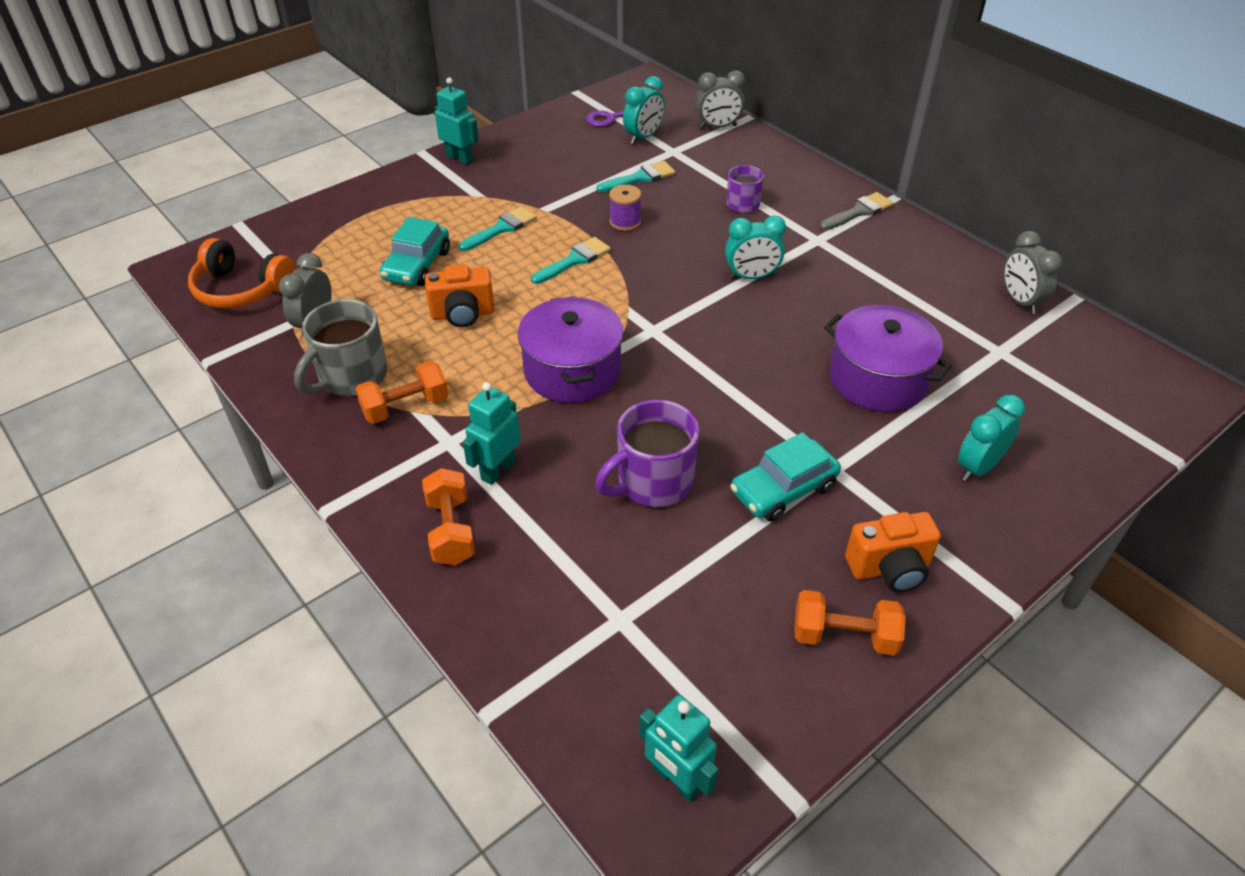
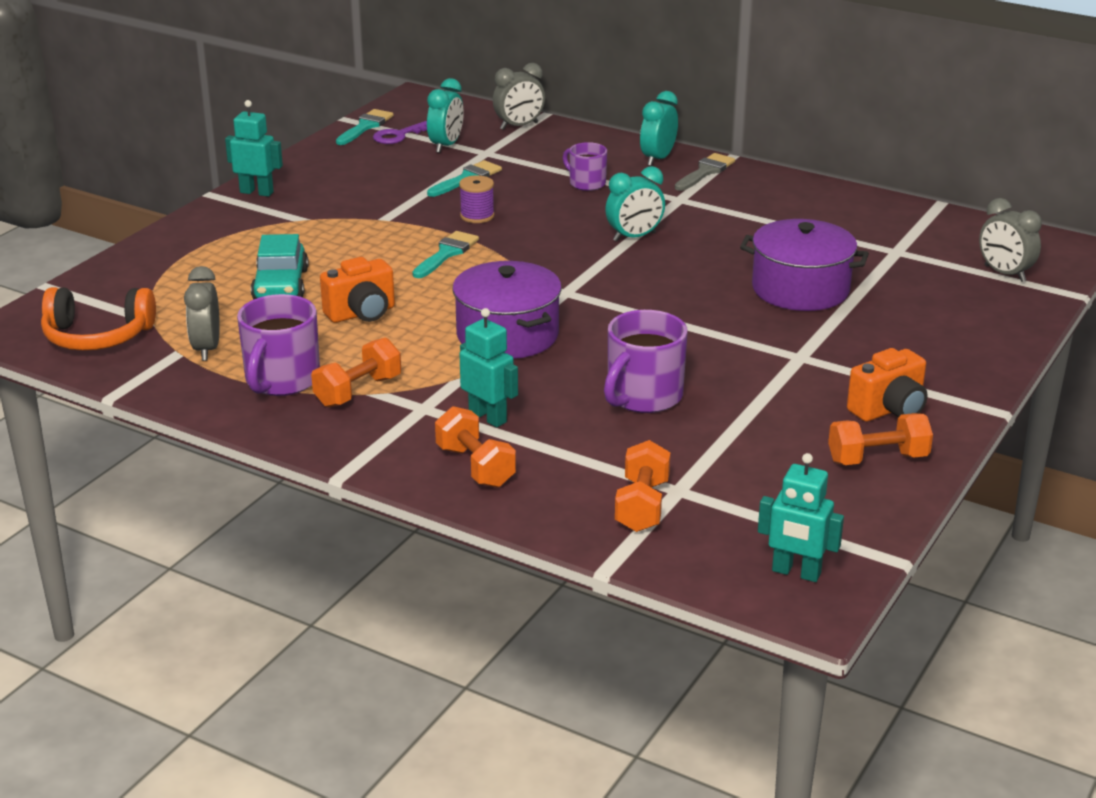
camera: 20 degrees left, 15 degrees down
(351, 377) = (281, 380): grey mug -> purple mug
(497, 470) = (488, 417): turquoise robot -> turquoise robot turned 120 degrees clockwise
(501, 228) = (349, 241): turquoise brush -> turquoise brush (365, 126)
(574, 631) = (642, 506): none -> orange dumbbell
(783, 489) = (765, 378): turquoise car -> none
(978, 467) = (923, 331): turquoise clock -> turquoise clock (657, 159)
(1020, 301) = (893, 213): grey clock -> grey clock (1004, 274)

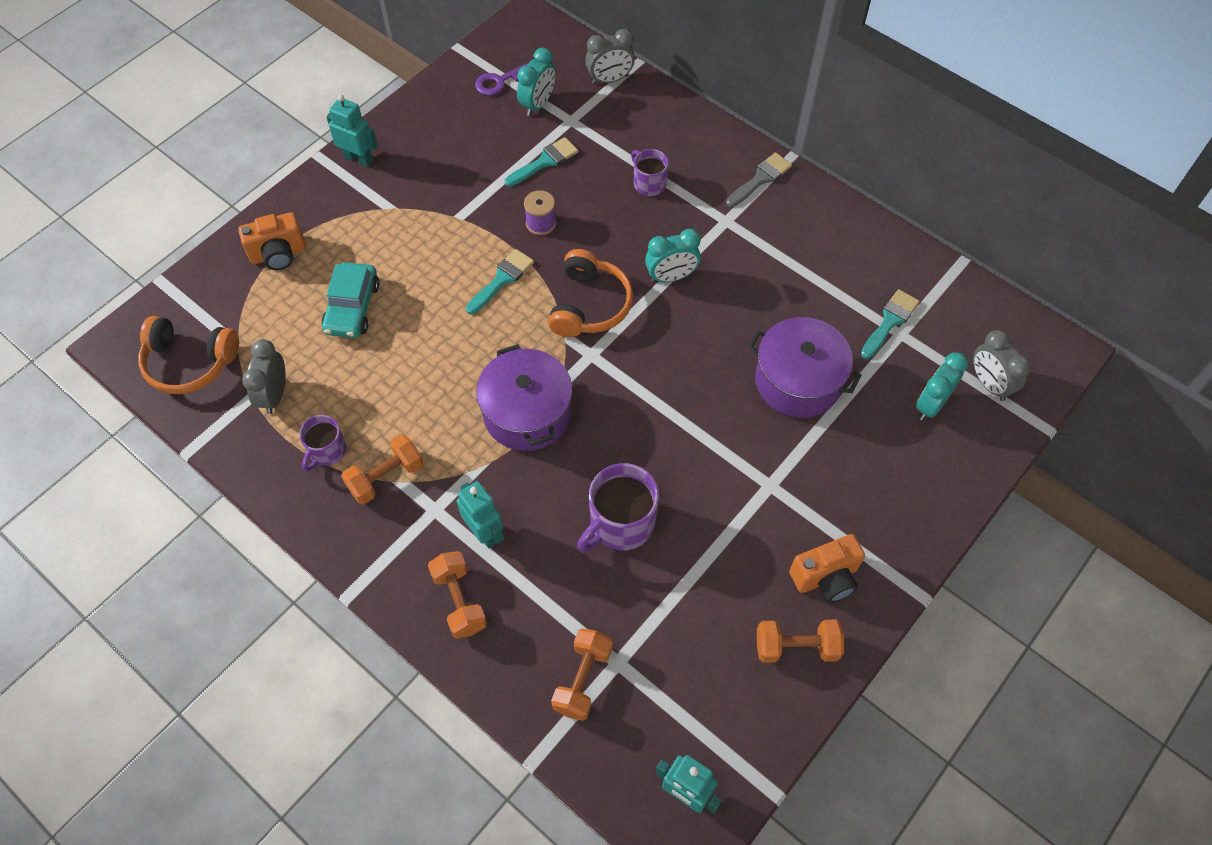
camera: 10 degrees right, 30 degrees up
(281, 380) = (327, 451): purple mug -> purple mug, size x0.60
(361, 314) = (411, 362): orange camera -> orange camera (279, 254)
(365, 126) = (473, 63): turquoise brush -> turquoise brush (890, 321)
(550, 261) = (589, 305): none -> orange headphones
(657, 159) = (722, 151): turquoise clock -> turquoise clock (931, 405)

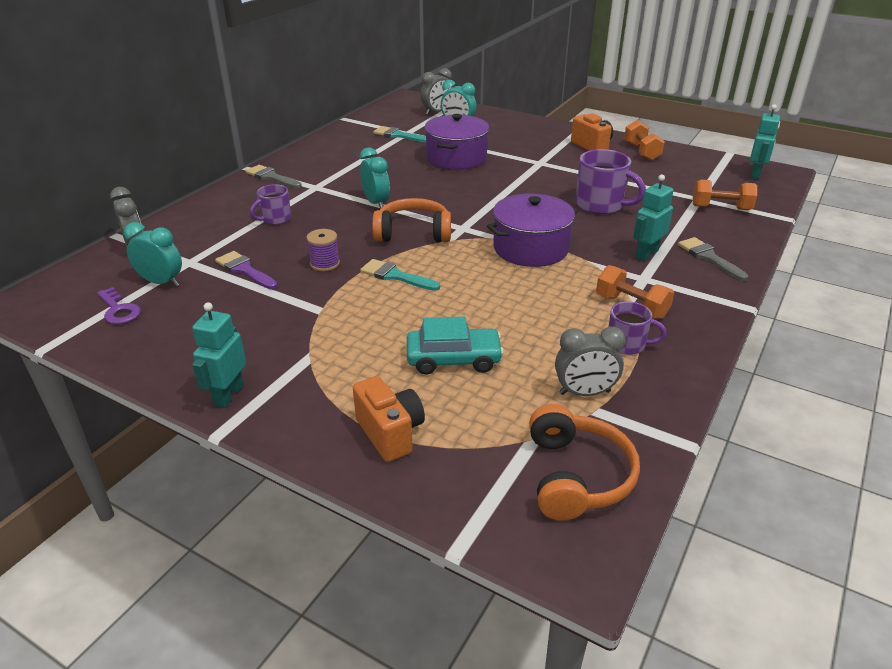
camera: 100 degrees left, 25 degrees down
(459, 601) = (709, 257): orange dumbbell -> grey brush
(545, 161) = (245, 270): turquoise brush -> purple brush

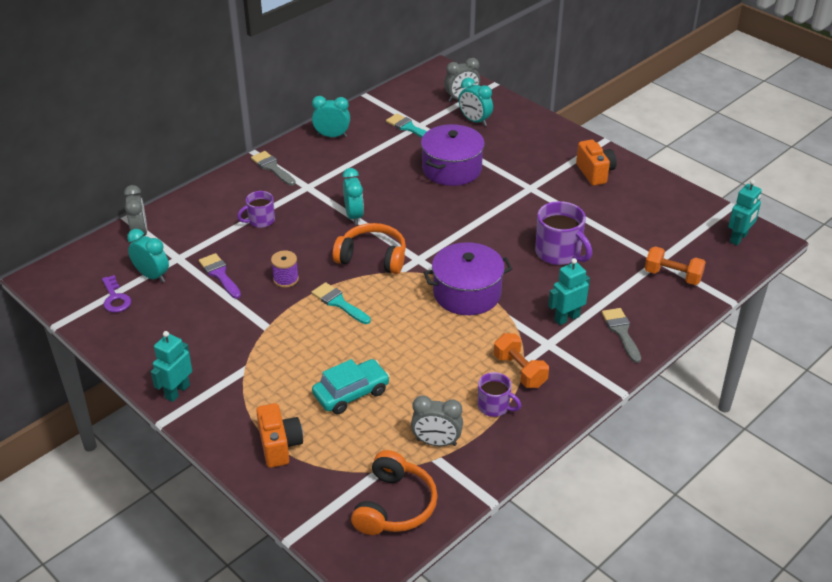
camera: 15 degrees right, 5 degrees up
(324, 148) = (332, 136): none -> turquoise clock
(453, 359) = (351, 393): turquoise car -> turquoise car turned 45 degrees counterclockwise
(641, 151) = (641, 188): orange dumbbell -> none

